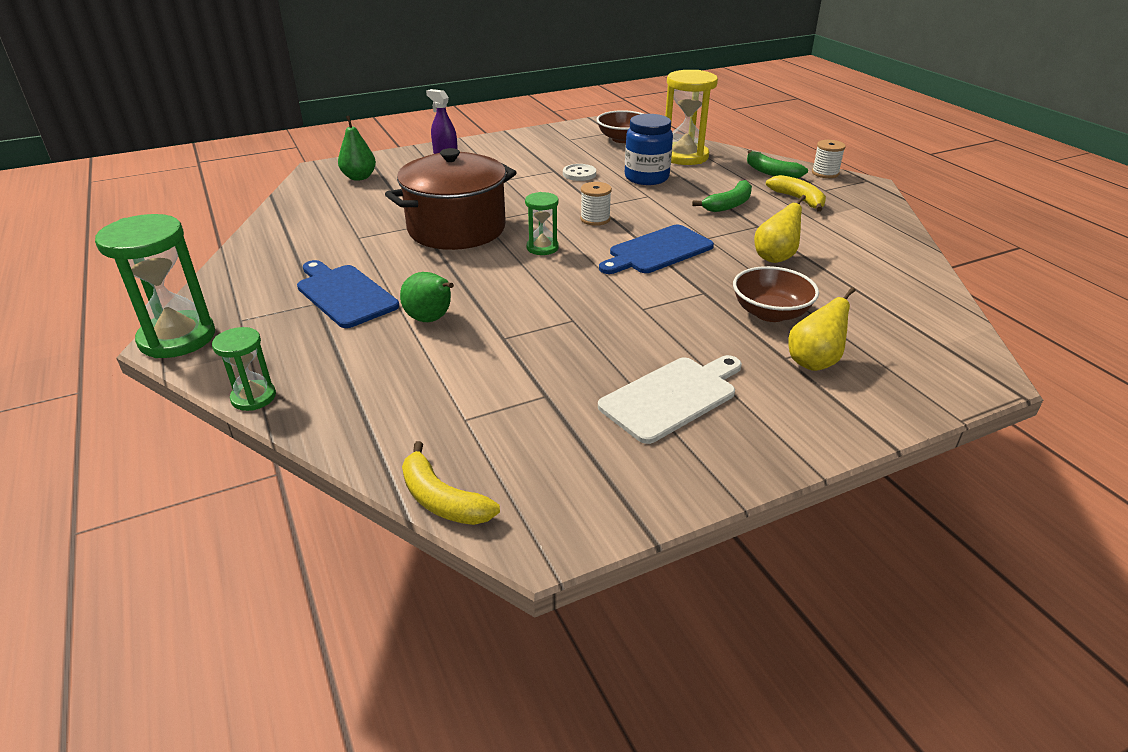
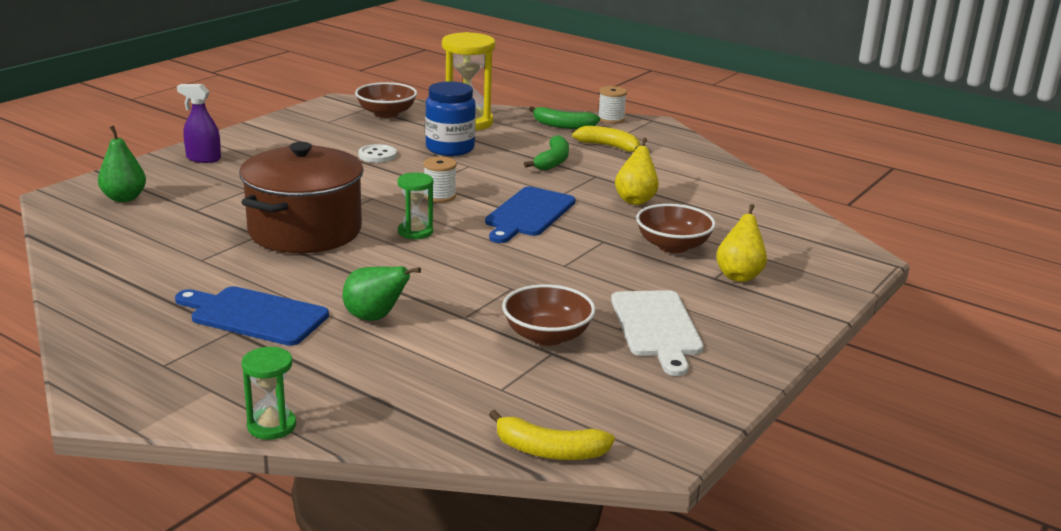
camera: 30 degrees left, 10 degrees down
(177, 338) = (110, 398): green hourglass -> none
(557, 377) = (547, 336): none -> brown bowl
(672, 397) = (656, 327): white cutting board -> white cutting board turned 150 degrees clockwise

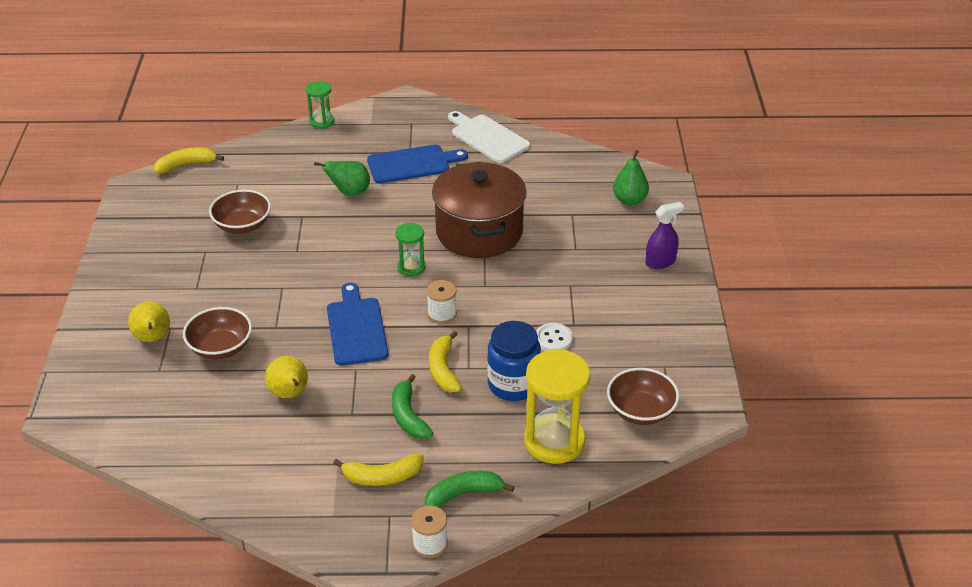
camera: 145 degrees right, 15 degrees up
(490, 171) = (443, 369): none -> yellow banana
(656, 327) = (182, 262): white cutting board -> white cutting board (487, 137)

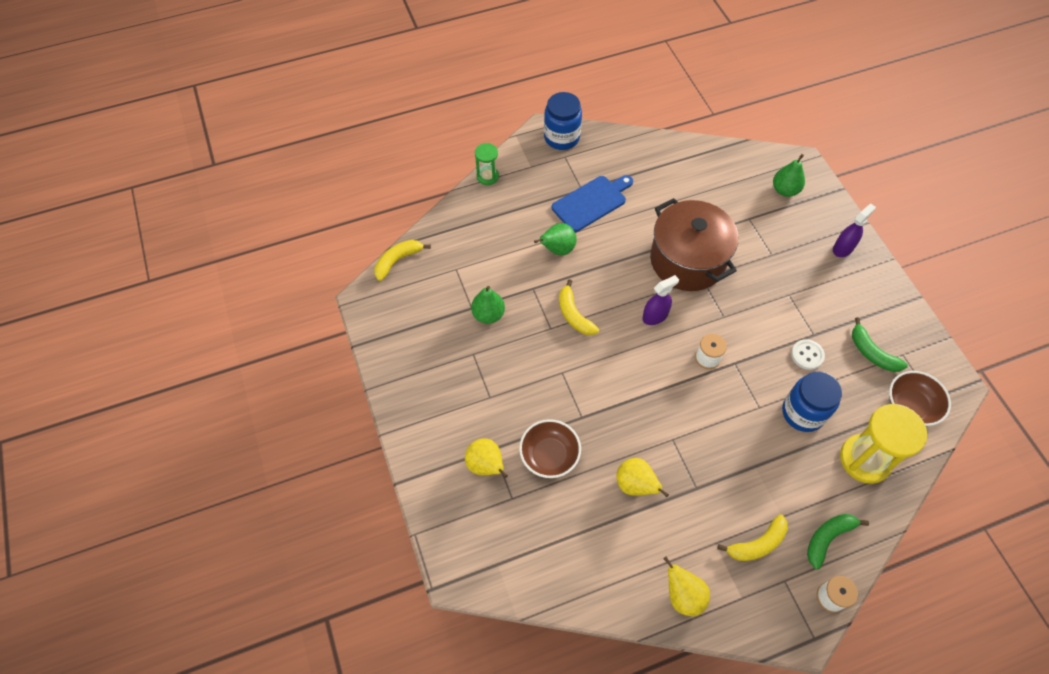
camera: 20 degrees left, 20 degrees up
(242, 225) = (488, 315): brown bowl -> green pear
(272, 495) = (683, 595): none -> yellow pear
(356, 328) = (648, 396): blue cutting board -> none
(408, 416) = (741, 474): green banana -> green banana (872, 353)
(411, 267) = (655, 316): green hourglass -> purple spray bottle
(419, 108) = (561, 137): none -> blue jar
(443, 369) = (741, 416): yellow banana -> yellow banana (574, 315)
(487, 137) = (636, 154): white cutting board -> none

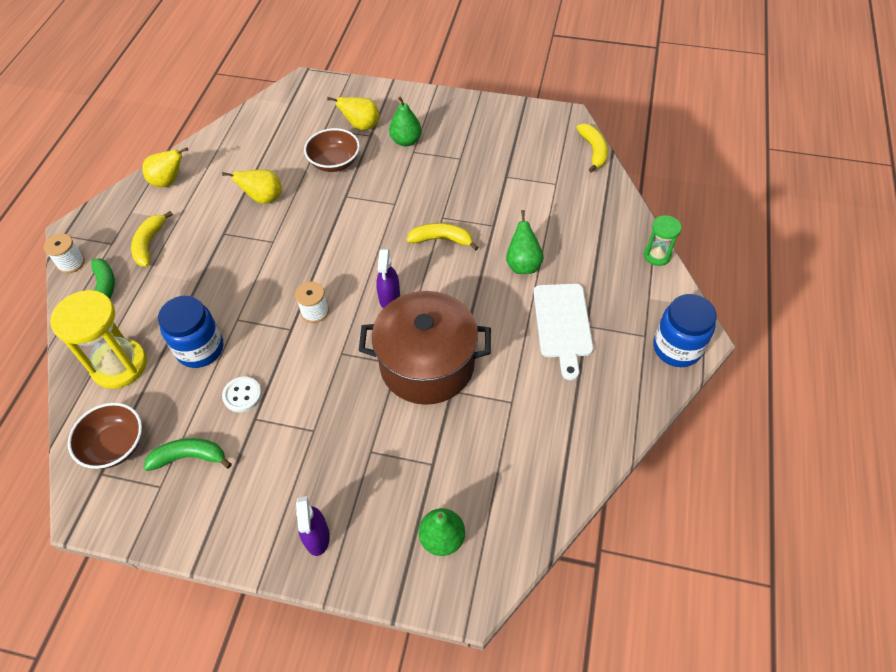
camera: 125 degrees right, 5 degrees down
(488, 315) = (490, 183): green pear -> green pear (406, 141)
(591, 202) = (562, 324): blue cutting board -> white cutting board

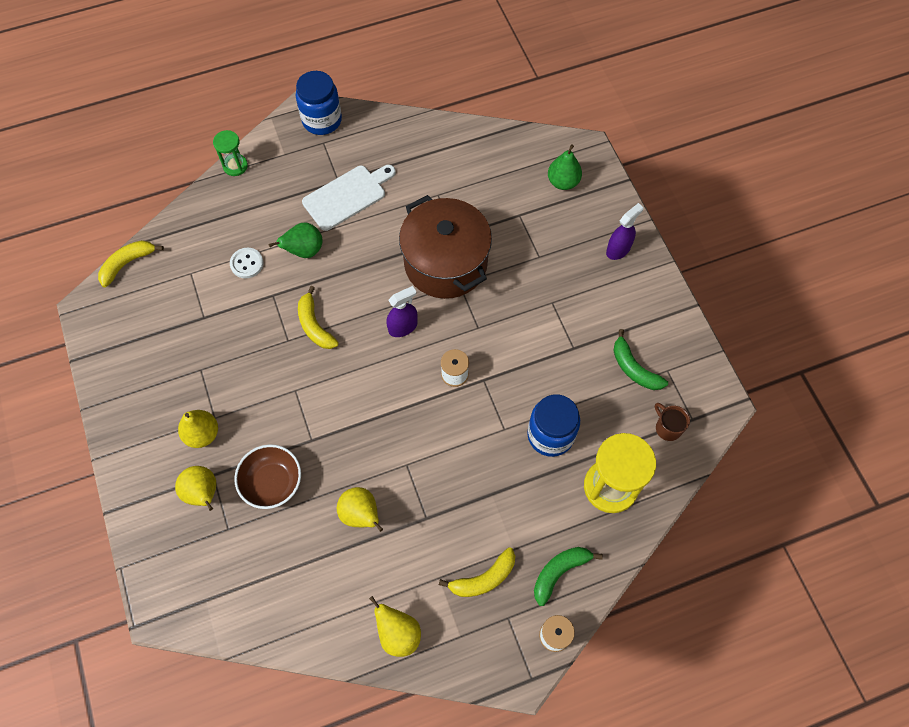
camera: 125 degrees left, 10 degrees up
(115, 445) = (667, 428): brown bowl -> brown mug
(242, 395) = (563, 371): white button -> white button (247, 264)
(406, 141) = (202, 434): green pear -> yellow pear

